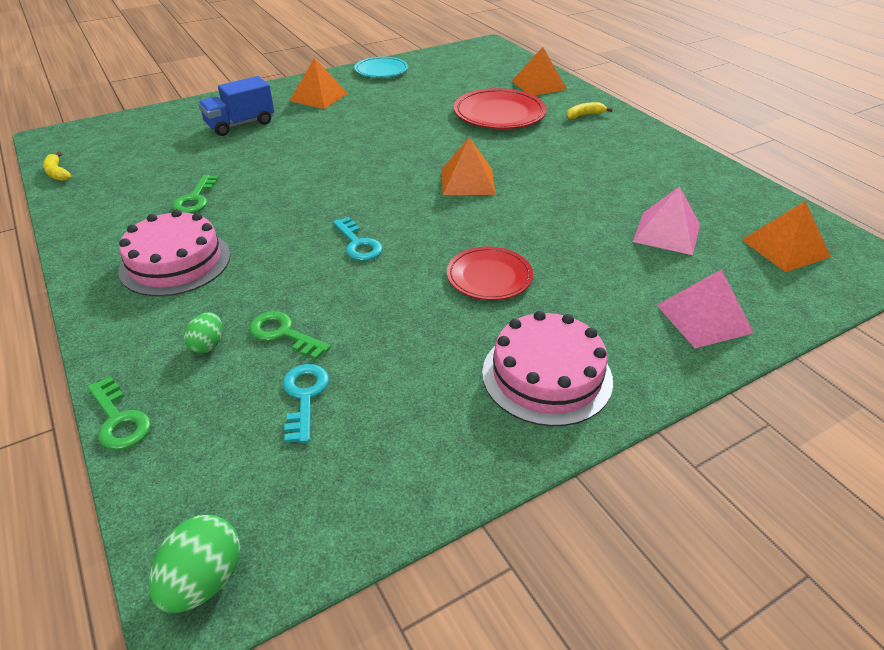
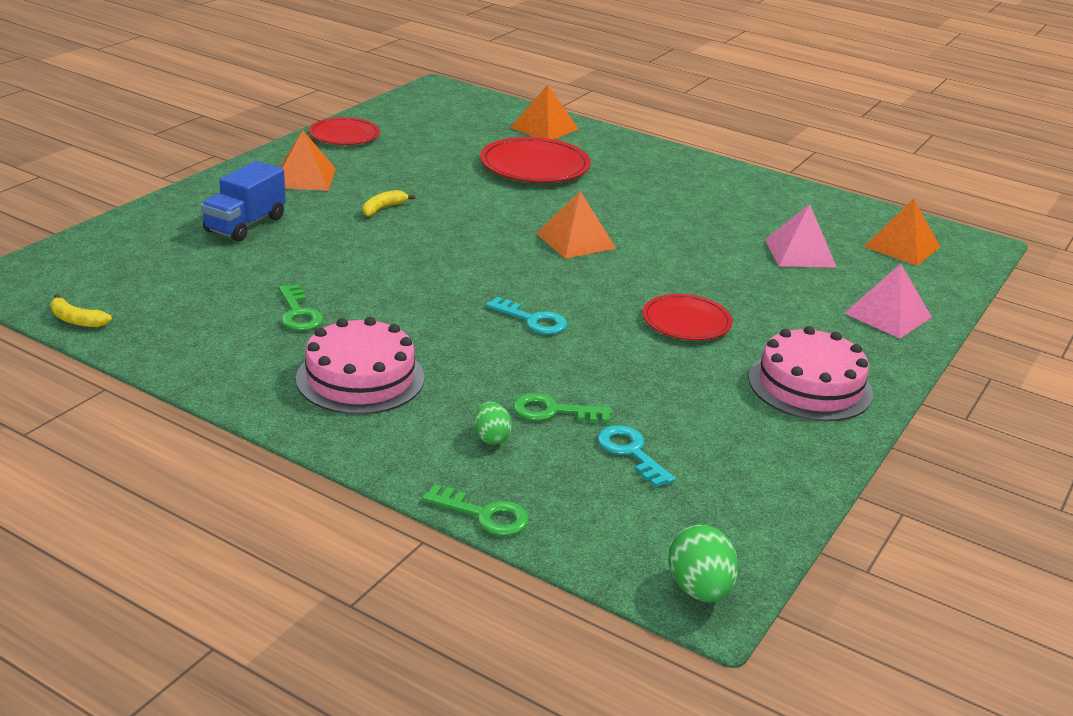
camera: 30 degrees left, 10 degrees down
(381, 70) = (344, 135): turquoise plate -> red plate
(584, 115) = (623, 154): yellow banana -> yellow banana (383, 208)

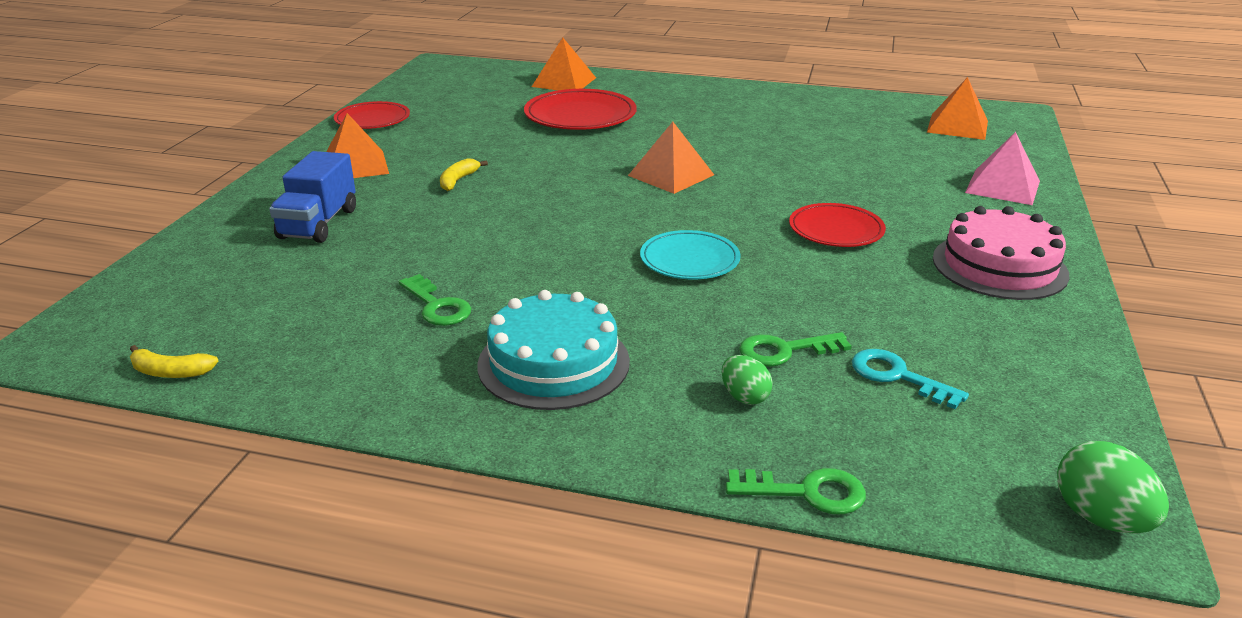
camera: 15 degrees left, 0 degrees up
(360, 378) = (553, 363): pink cake -> turquoise cake
(532, 320) = (689, 260): turquoise key -> turquoise plate
(799, 253) = (879, 147): pink pyramid -> none

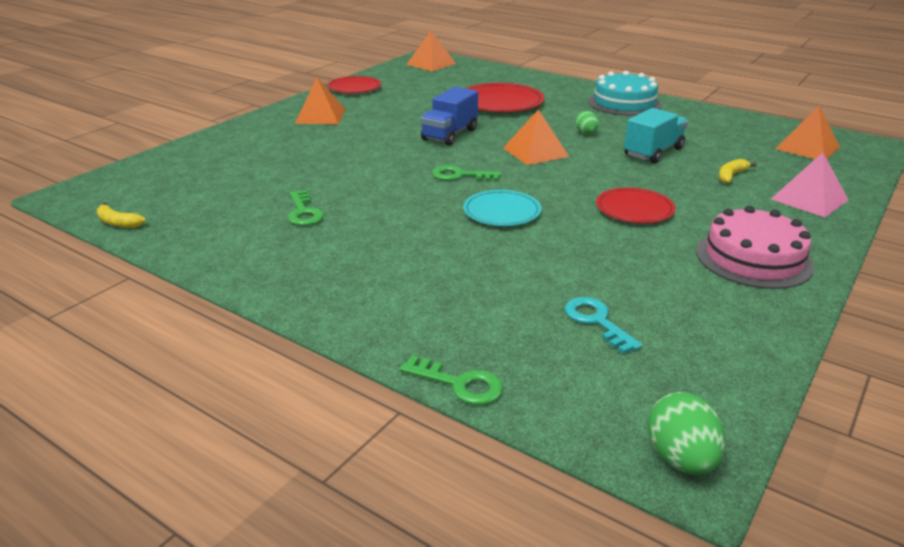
camera: 20 degrees right, 0 degrees up
(318, 224) = (270, 149): blue truck -> blue truck (450, 135)
(458, 180) = (380, 135): yellow banana -> yellow banana (731, 176)
(553, 363) = (351, 262): turquoise cake -> turquoise cake (624, 103)
(564, 82) = (507, 78): orange pyramid -> orange pyramid (431, 64)
(744, 397) = (466, 311): green egg -> green egg (585, 133)
(784, 351) = (522, 286): green key -> green key (460, 175)
(804, 155) = (653, 152): none -> turquoise truck

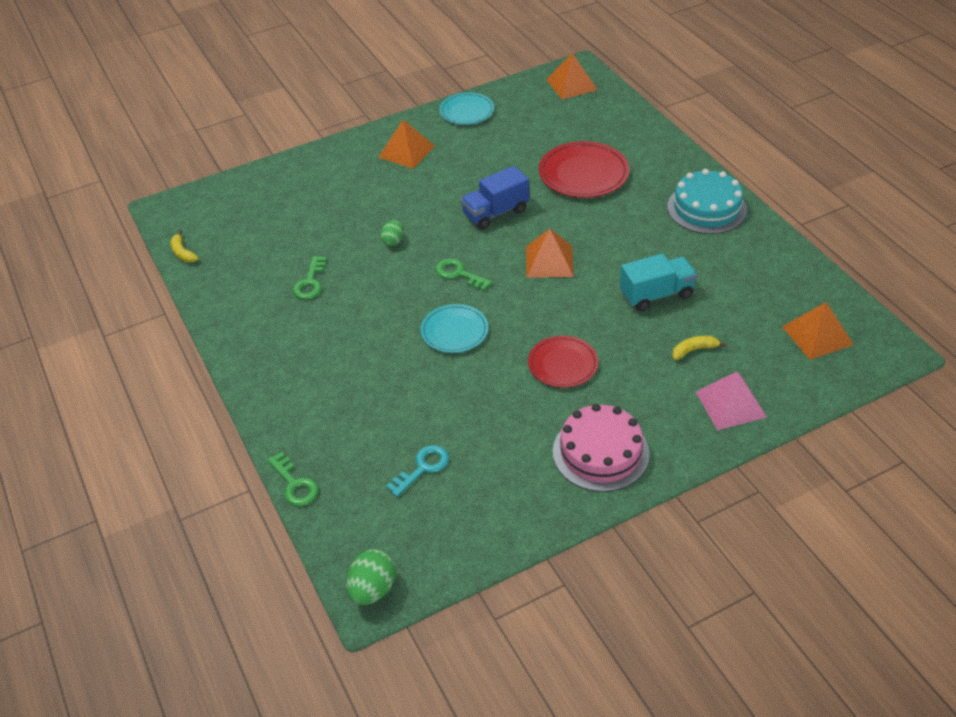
camera: 30 degrees right, 15 degrees up
(354, 88) = (466, 111): red plate -> turquoise plate
(585, 133) = (621, 246): green egg -> green egg (393, 241)
(596, 321) = (423, 468): turquoise key -> turquoise key turned 45 degrees clockwise

